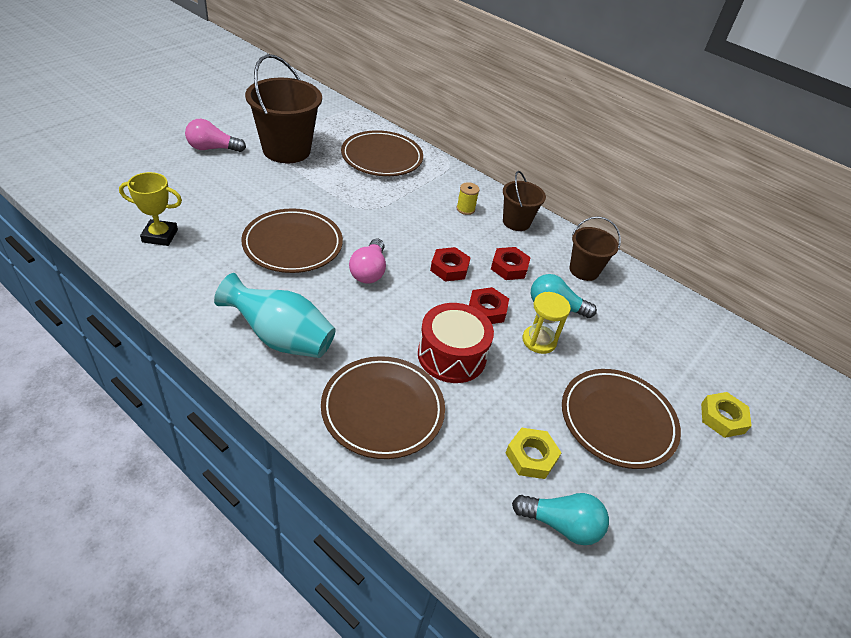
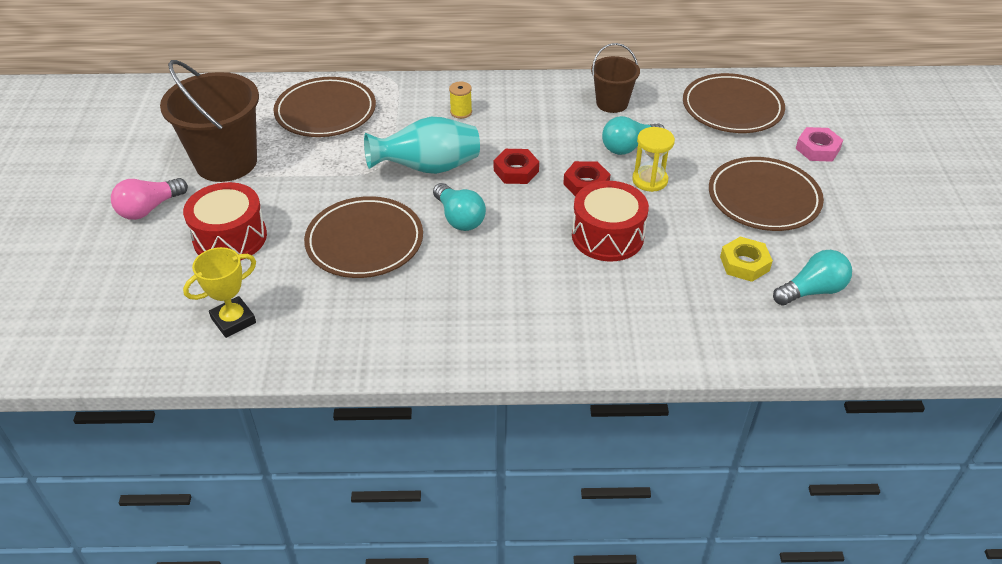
camera: 35 degrees left, 0 degrees up
(227, 191) = (230, 238): none -> red drum
(281, 338) = (469, 320): turquoise vase -> turquoise vase (428, 168)
(369, 271) = (459, 218): pink light bulb -> turquoise light bulb
(382, 409) = (614, 310): brown plate -> brown plate (732, 108)
(509, 267) = (558, 138): red nut -> none
(516, 222) = (514, 97): brown bucket -> none
(722, 418) = (817, 149): yellow nut -> pink nut

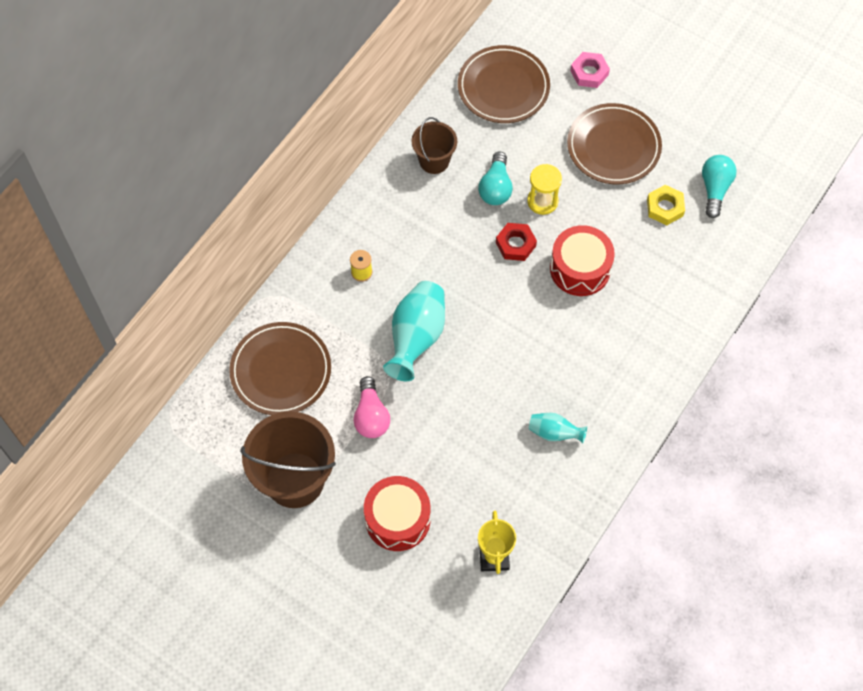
camera: 55 degrees left, 20 degrees up
(149, 208) = (315, 563): pink light bulb -> pink light bulb (371, 416)
(364, 241) = (471, 428): brown plate -> none
(409, 300) = (554, 433): none -> turquoise vase
(459, 218) = (491, 350): turquoise light bulb -> none
(516, 171) = (465, 280): red nut -> none

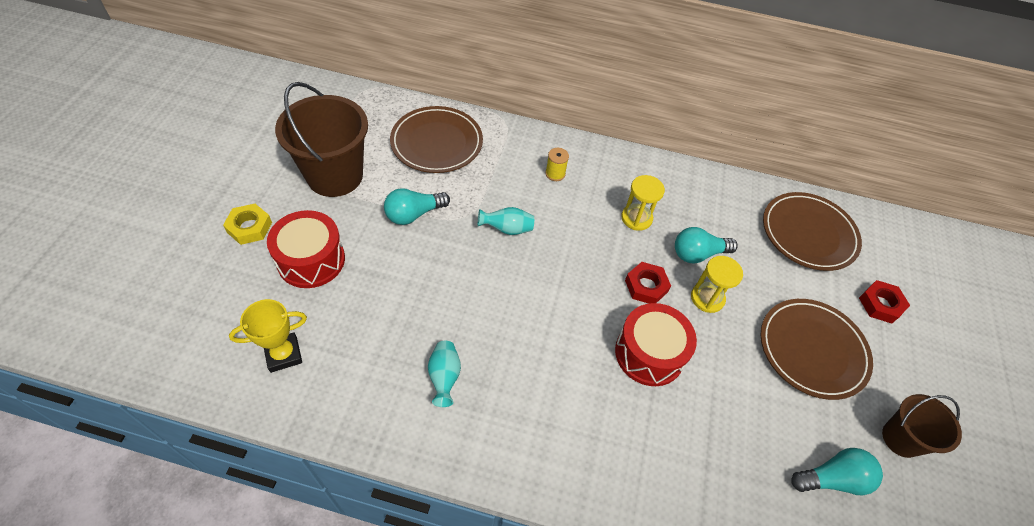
camera: 65 degrees right, 10 degrees down
(371, 416) = (414, 214): pink light bulb -> turquoise light bulb
(416, 338) = (507, 229): turquoise vase -> turquoise vase, size x0.53
(434, 161) = (695, 199): brown bucket -> brown bucket (901, 438)
(440, 221) = (636, 218): none -> yellow hourglass
(589, 73) = (880, 304): pink nut -> red nut
(665, 207) = (773, 425): yellow nut -> yellow nut (249, 227)

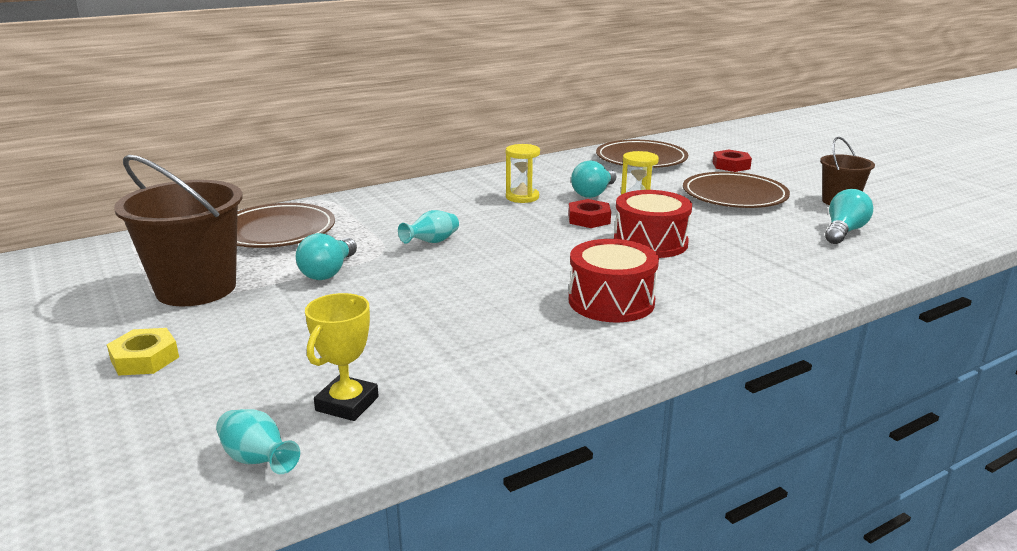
camera: 40 degrees left, 30 degrees down
(311, 260) = (266, 341): red drum -> red drum (611, 301)
(444, 377) = (530, 330): turquoise vase -> turquoise vase (257, 460)
(555, 174) = (419, 204): yellow spool -> none

